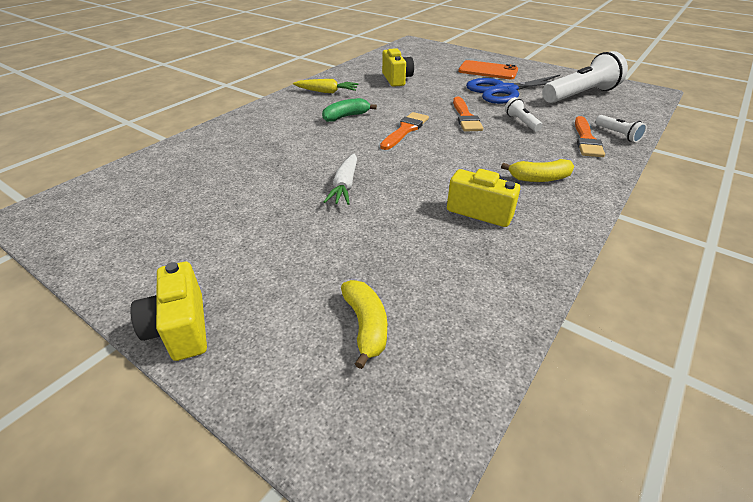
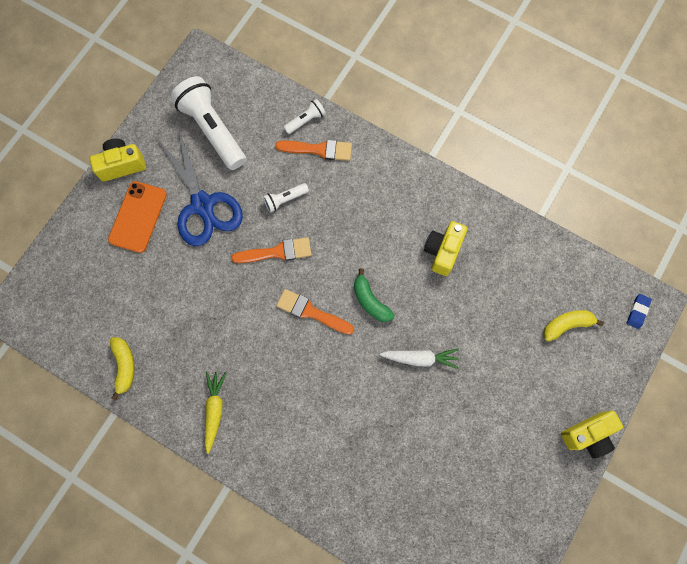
camera: 95 degrees left, 35 degrees up
(346, 116) = (283, 376): green banana -> green banana (370, 301)
(379, 451) = (637, 311): none -> blue eraser
(396, 79) = (170, 328): yellow camera -> yellow camera (122, 165)
(539, 178) = (391, 201): yellow banana -> yellow banana (124, 366)

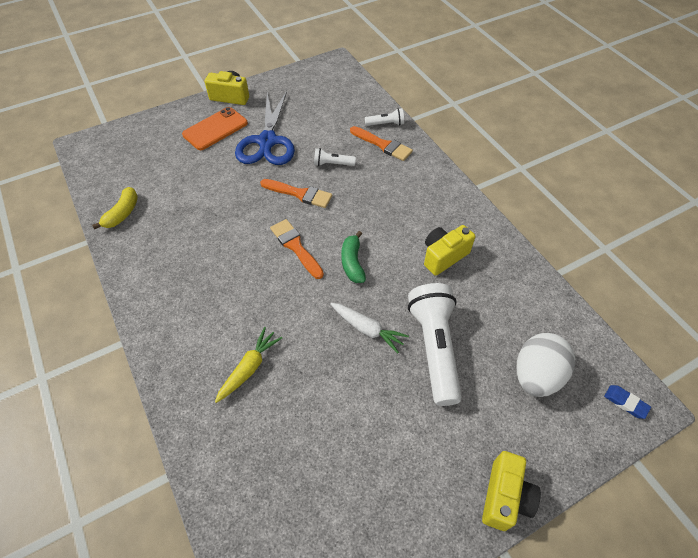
camera: 30 degrees right, 20 degrees down
(212, 129) = (311, 102): white flashlight -> white flashlight (434, 347)
(214, 410) = (161, 277): yellow carrot -> yellow carrot (249, 368)
(566, 325) = (536, 375): yellow banana -> white egg
(587, 434) = (505, 497): yellow camera -> yellow camera turned 75 degrees counterclockwise
(637, 311) = (625, 402): blue eraser -> blue eraser turned 75 degrees clockwise

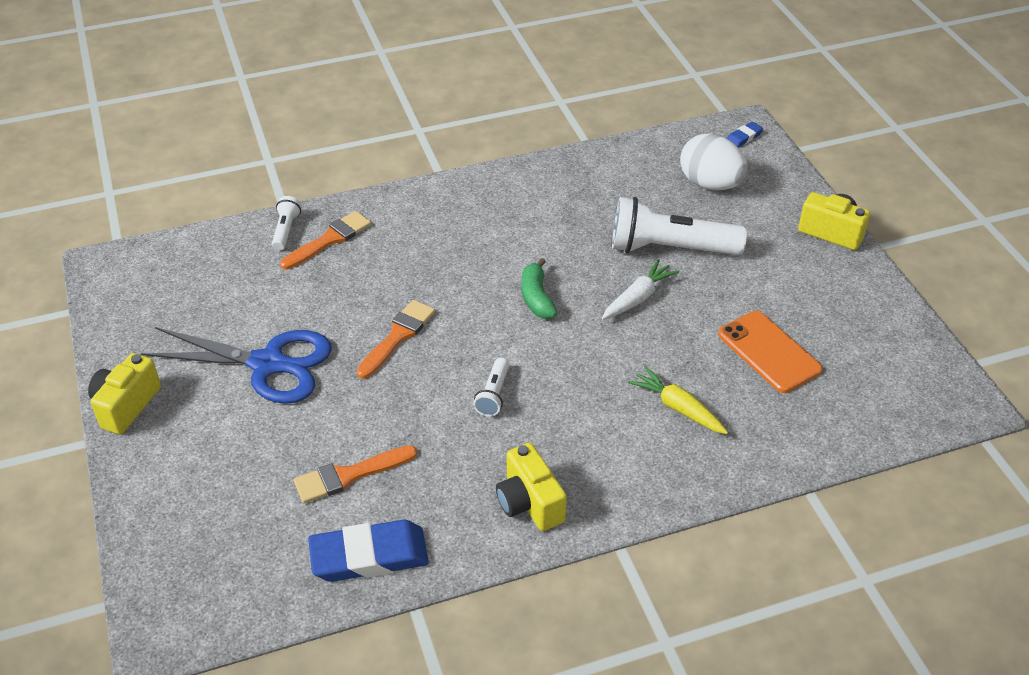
camera: 80 degrees left, 10 degrees down
(122, 213) = (369, 556): yellow banana -> blue eraser
(215, 129) = (206, 429): orange phone -> orange phone (769, 352)
(295, 246) = (496, 349): orange brush -> orange brush (349, 475)
(332, 164) = (349, 296): white flashlight -> white flashlight (493, 395)
(352, 263) = (537, 298): green banana -> green banana turned 75 degrees clockwise
(443, 256) = (545, 218): yellow camera -> yellow camera (529, 503)

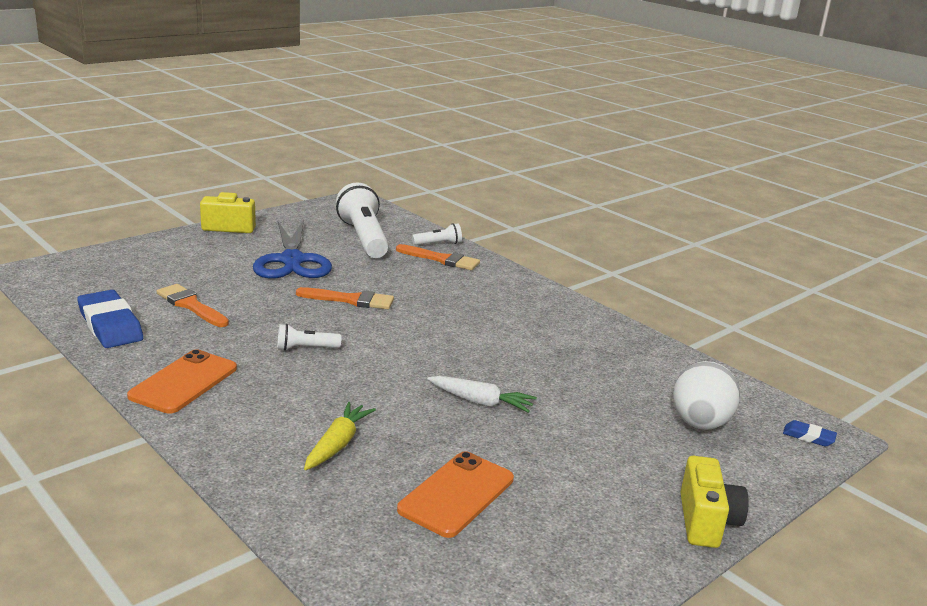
camera: 65 degrees right, 20 degrees down
(529, 503) = (184, 382): yellow camera -> orange phone
(537, 298) = (440, 351): green banana -> none
(669, 248) = (570, 411): white flashlight -> white flashlight (363, 238)

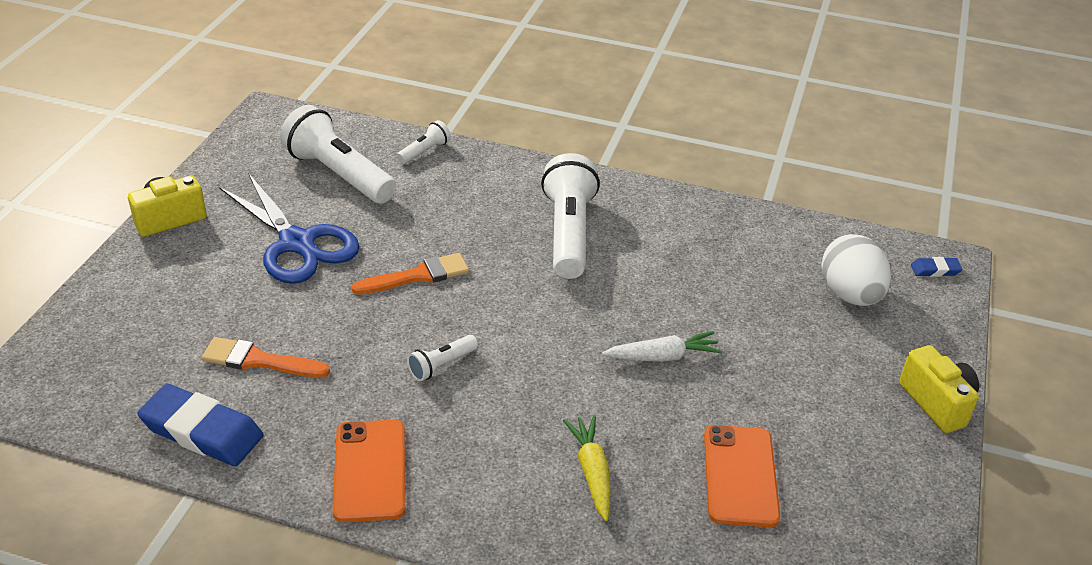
camera: 30 degrees left, 15 degrees up
(441, 259) = (450, 174): orange brush -> none
(492, 313) = (568, 233): none -> white flashlight

